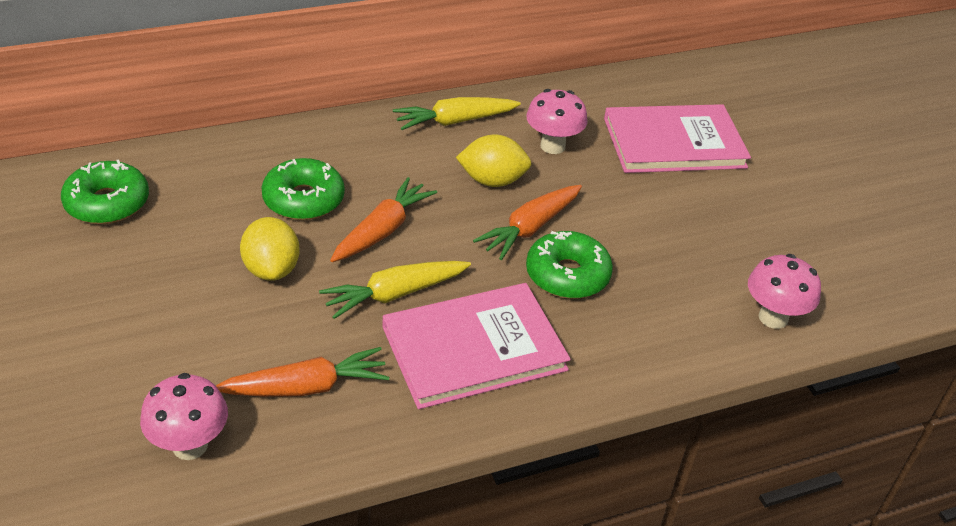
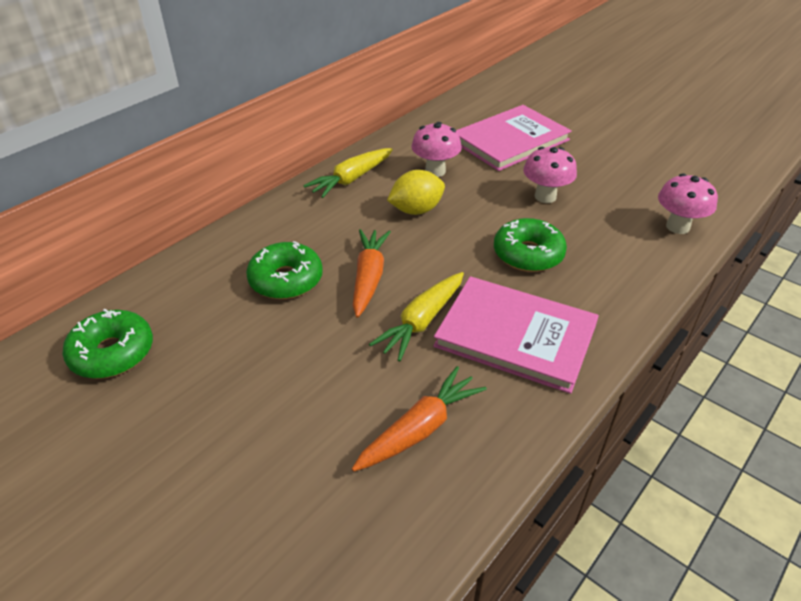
camera: 25 degrees left, 0 degrees up
(190, 445) = (367, 532): pink mushroom -> pink mushroom (545, 197)
(271, 269) = (307, 345): yellow lemon -> none
(474, 348) = (515, 336): pink book -> pink book turned 75 degrees clockwise
(530, 228) = (473, 232): orange carrot -> none

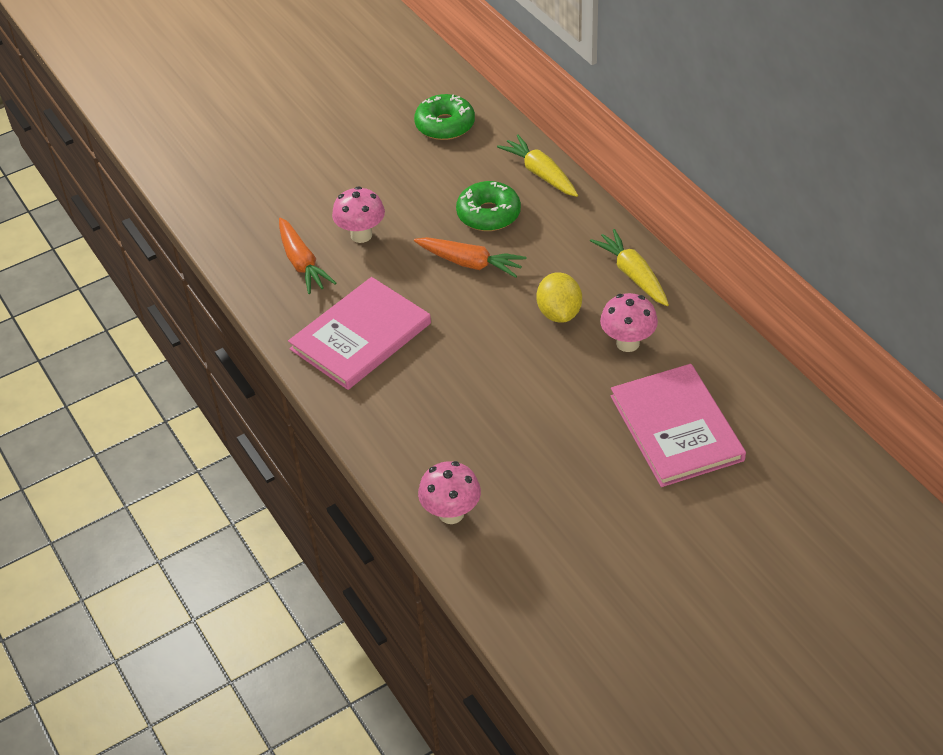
camera: 110 degrees right, 5 degrees up
(422, 322) = (402, 285): yellow carrot -> yellow carrot (540, 174)
(528, 254) = (457, 376): green donut -> none
(545, 197) = (546, 421): pink mushroom -> pink mushroom (361, 235)

